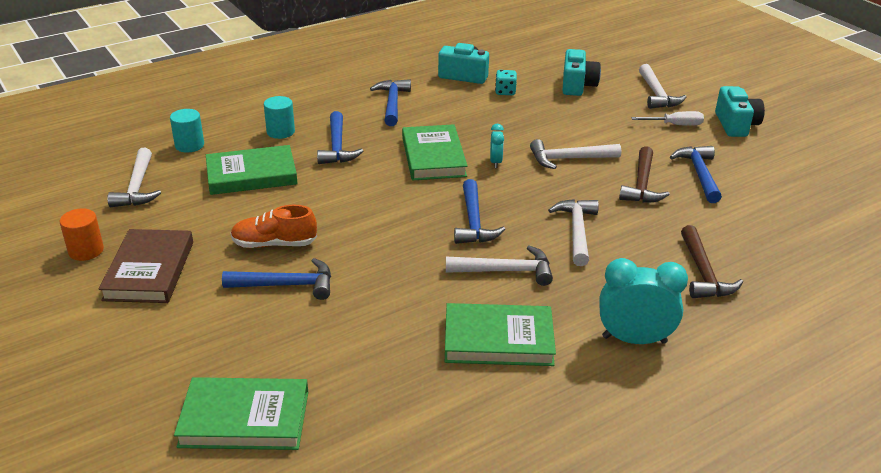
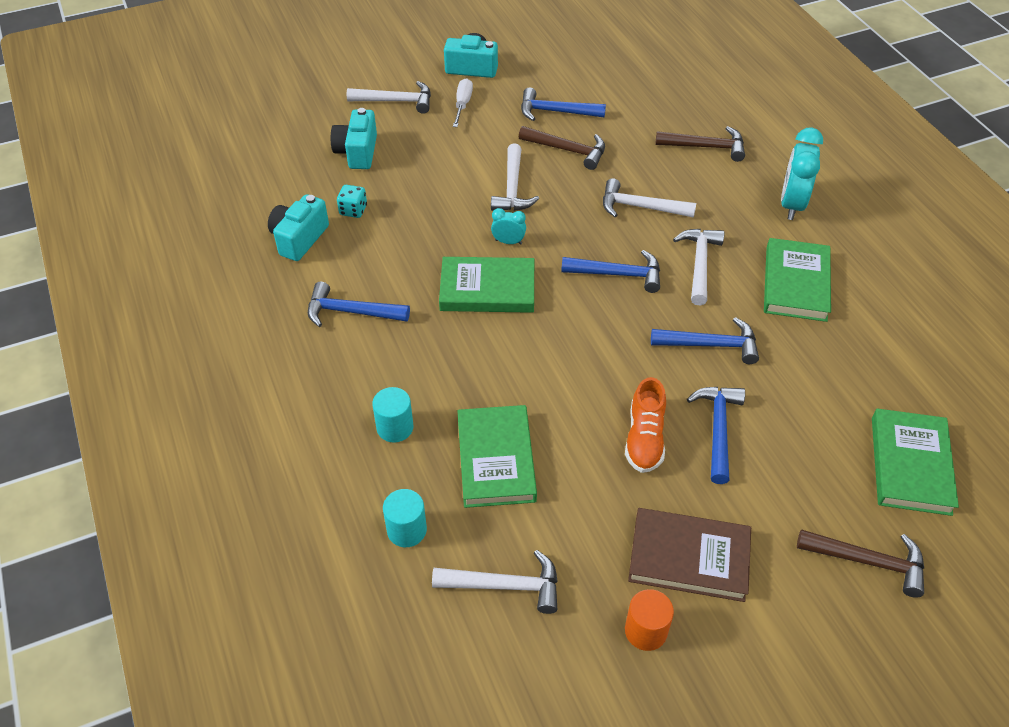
camera: 80 degrees left, 15 degrees up
(129, 379) = (869, 562): none -> brown hammer
(337, 147) = (446, 372): blue hammer -> blue hammer (711, 345)
(577, 85) = (357, 152): turquoise camera -> turquoise camera turned 105 degrees counterclockwise

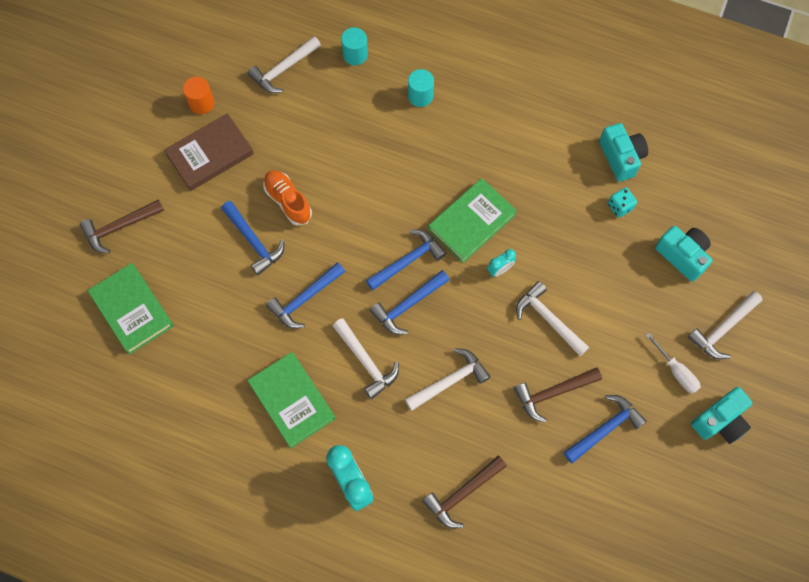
camera: 135 degrees right, 20 degrees up
(351, 312) = (527, 138): blue hammer -> blue hammer (408, 260)
(496, 459) = (352, 123): green book -> none

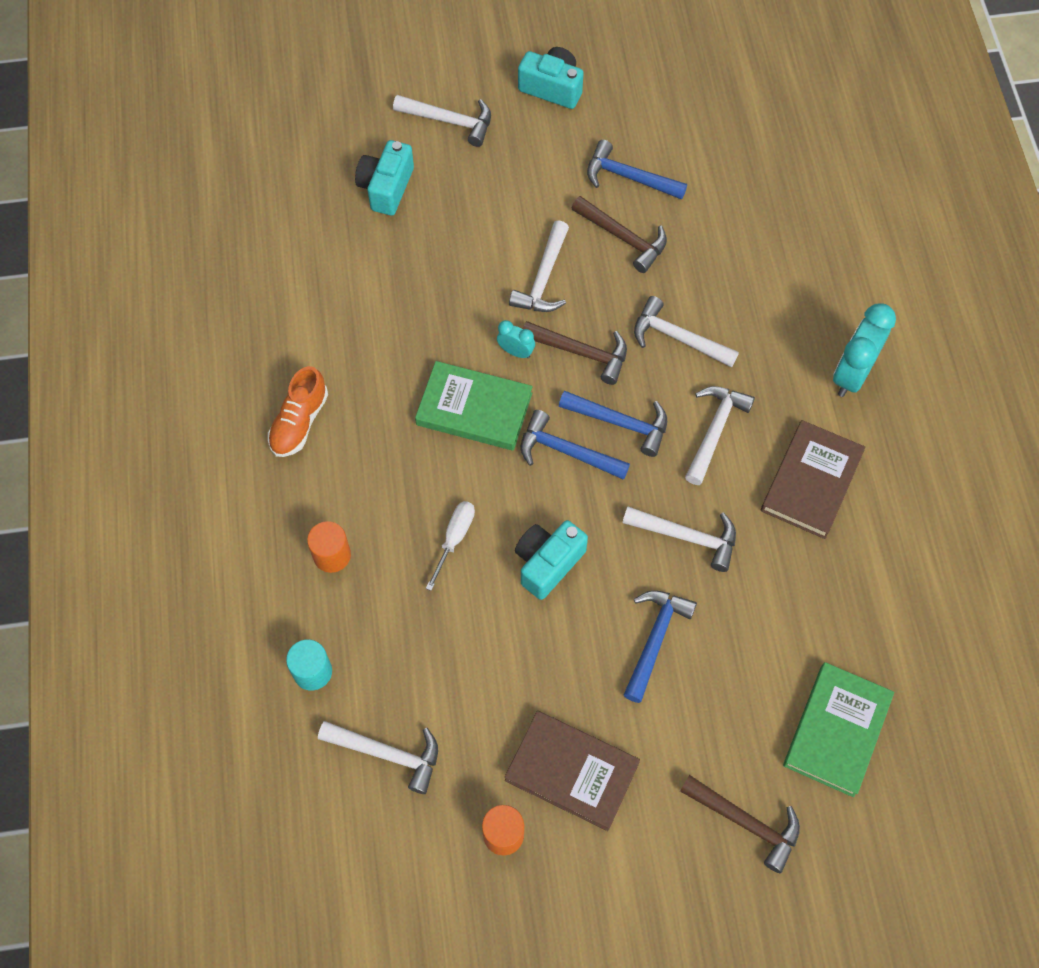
camera: 120 degrees left, 5 degrees down
(288, 201) = (576, 631): orange shoe -> orange shoe (299, 422)
(292, 400) = (811, 482): green book -> brown book
(304, 299) = (687, 537): blue hammer -> white hammer
(420, 96) = (332, 555): turquoise cylinder -> orange cylinder
(462, 494) = (785, 269): brown hammer -> brown hammer (582, 353)
(620, 206) = (361, 269): turquoise dice -> none
(621, 157) = (294, 295): turquoise camera -> turquoise camera (547, 563)
(676, 371) = (524, 142): white screwdriver -> white screwdriver (454, 538)

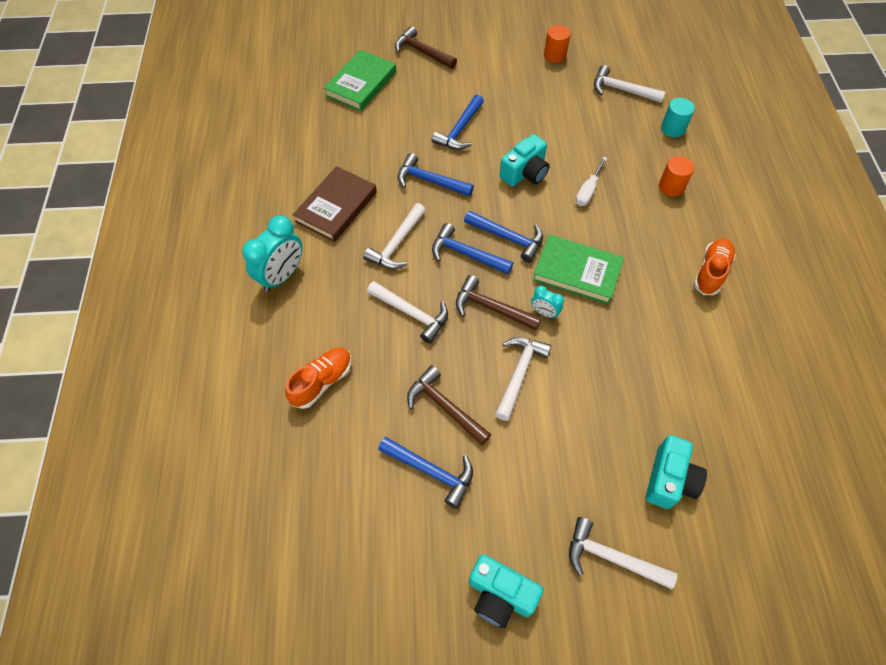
camera: 175 degrees left, 5 degrees down
(572, 771) = (515, 77): brown book -> none
(687, 537) = (429, 181): white hammer -> blue hammer
(764, 253) = (322, 382): none -> orange shoe

